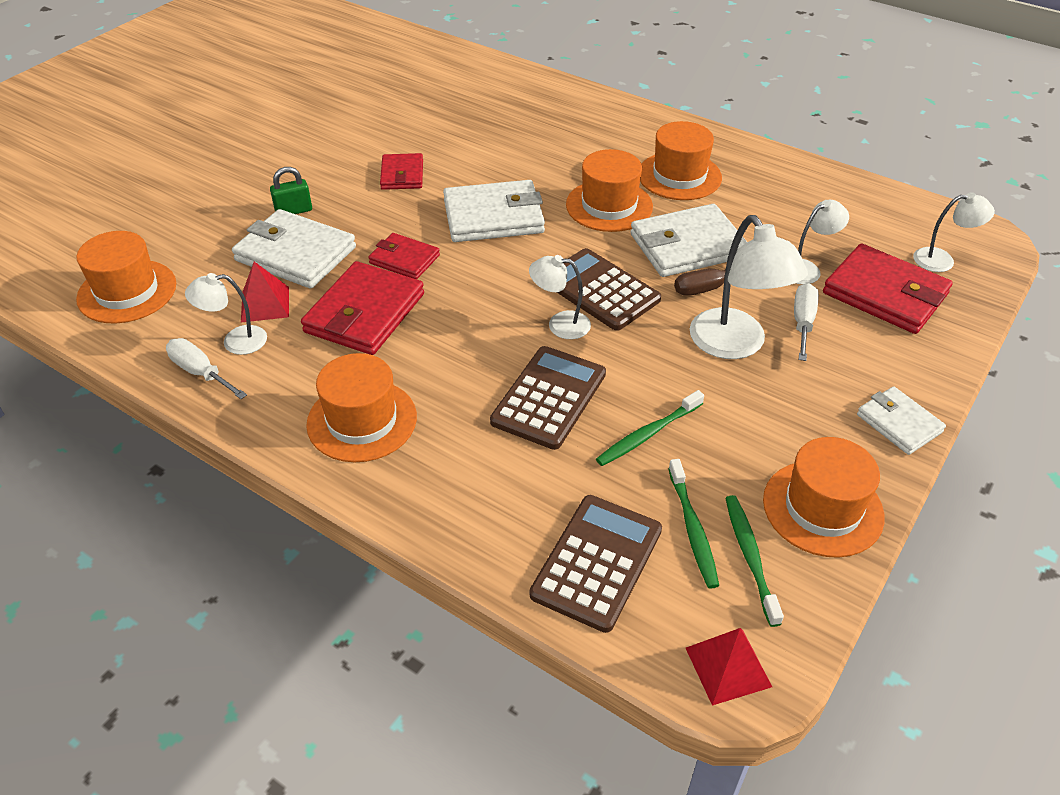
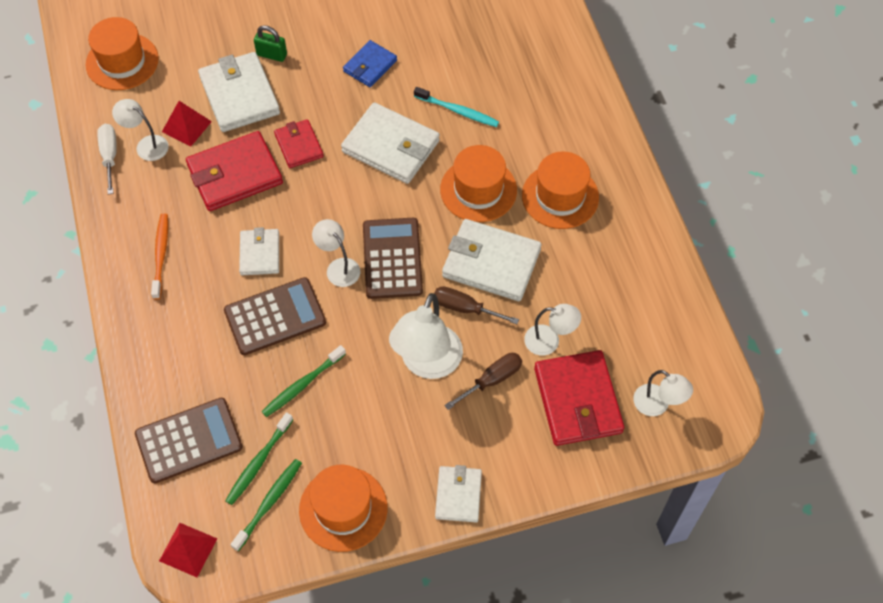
camera: 40 degrees right, 15 degrees up
(362, 420) = (161, 255): orange hat -> orange toothbrush
(402, 175) = (370, 66): red wallet -> blue wallet
(469, 358) = (260, 254): none -> white wallet
(521, 166) = (458, 111): none -> turquoise toothbrush
(647, 434) = (302, 385): green toothbrush -> green toothbrush turned 45 degrees counterclockwise
(802, 322) = (492, 380): white screwdriver -> brown screwdriver

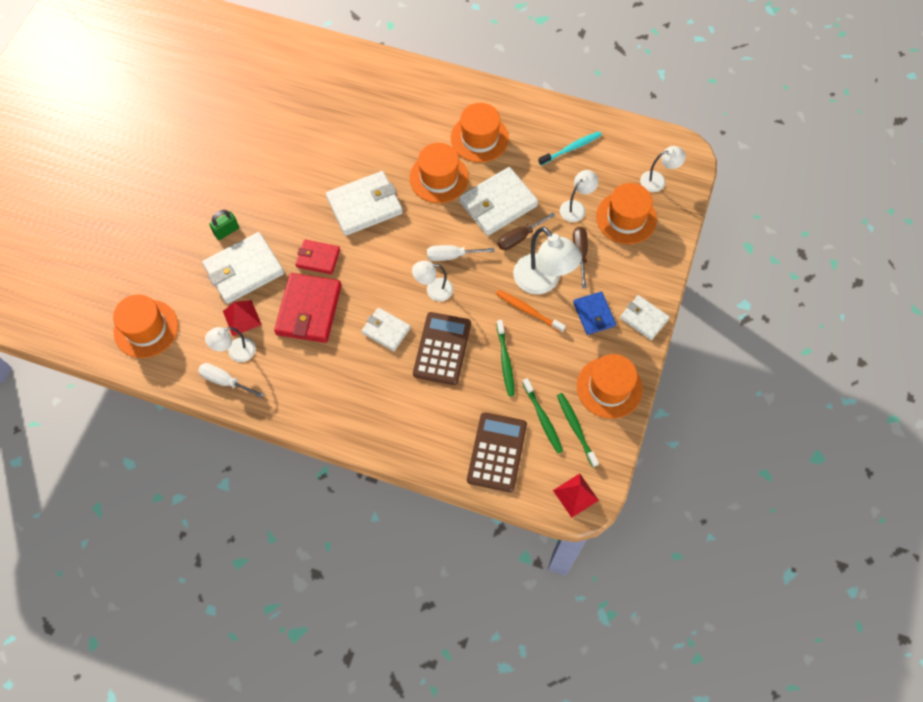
camera: 55 degrees left, 5 degrees up
(161, 255) = (337, 392): orange toothbrush -> orange toothbrush (528, 311)
(239, 95) = (244, 270): white wallet -> white wallet turned 45 degrees counterclockwise
(370, 66) = (289, 179): blue wallet -> blue wallet (594, 314)
(392, 259) = (451, 256): brown calculator -> white screwdriver
(458, 111) = (369, 152): turquoise toothbrush -> turquoise toothbrush (571, 148)
(578, 400) = (626, 218): red wallet -> orange hat

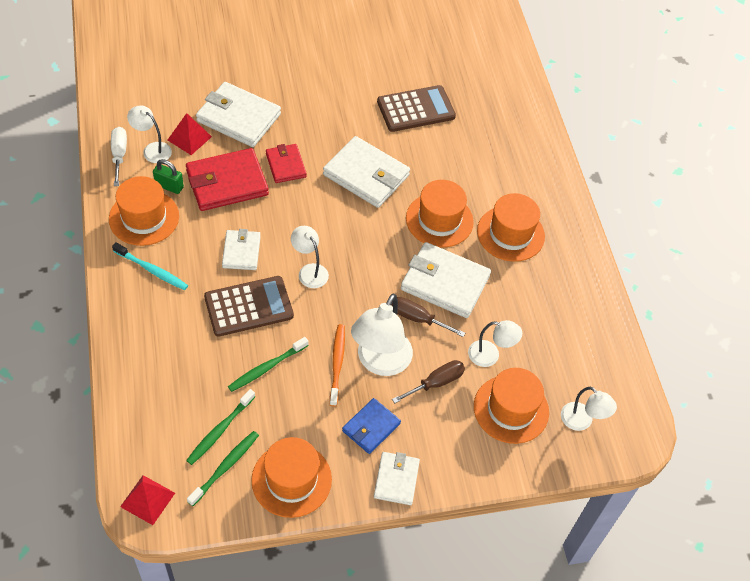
camera: 55 degrees right, 10 degrees down
(146, 328) = (139, 78): orange hat -> orange hat (144, 217)
(226, 231) = (270, 87): green padlock -> green padlock (169, 186)
(451, 256) = (357, 269): white screwdriver -> none
(496, 452) = (159, 404): brown calculator -> brown calculator (416, 109)
(571, 148) = (559, 320): turquoise toothbrush -> turquoise toothbrush (152, 270)

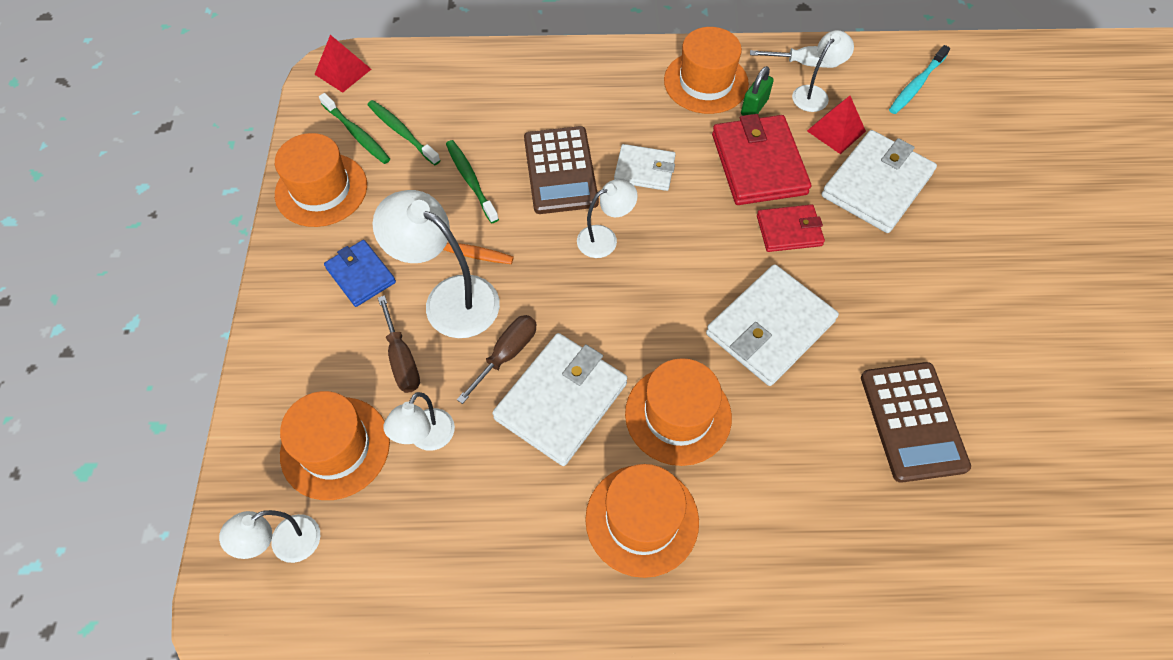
camera: 105 degrees right, 5 degrees up
(152, 270) = (627, 86): turquoise toothbrush -> turquoise toothbrush (916, 85)
(396, 479) = (284, 291): white wallet -> none

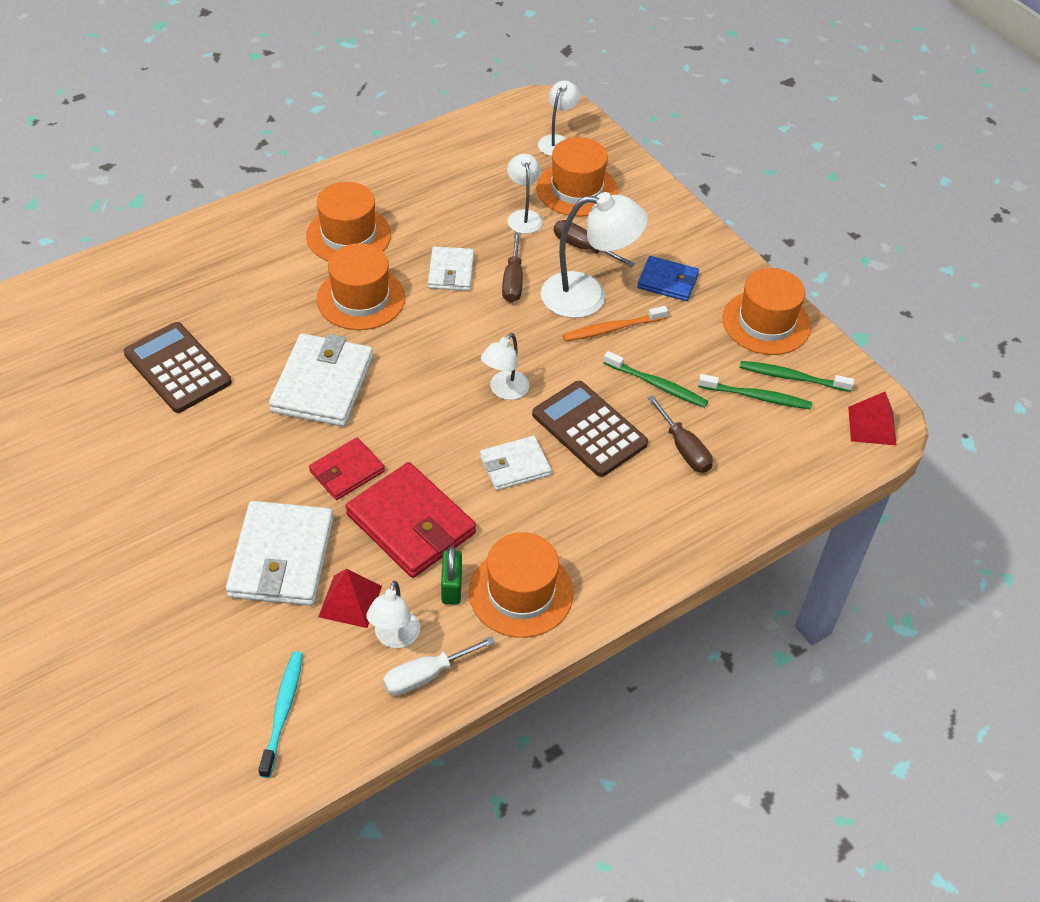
camera: 145 degrees right, 10 degrees down
(500, 121) = (684, 448): none -> brown screwdriver
(561, 401) = (451, 272): white wallet -> white wallet, size x0.59

